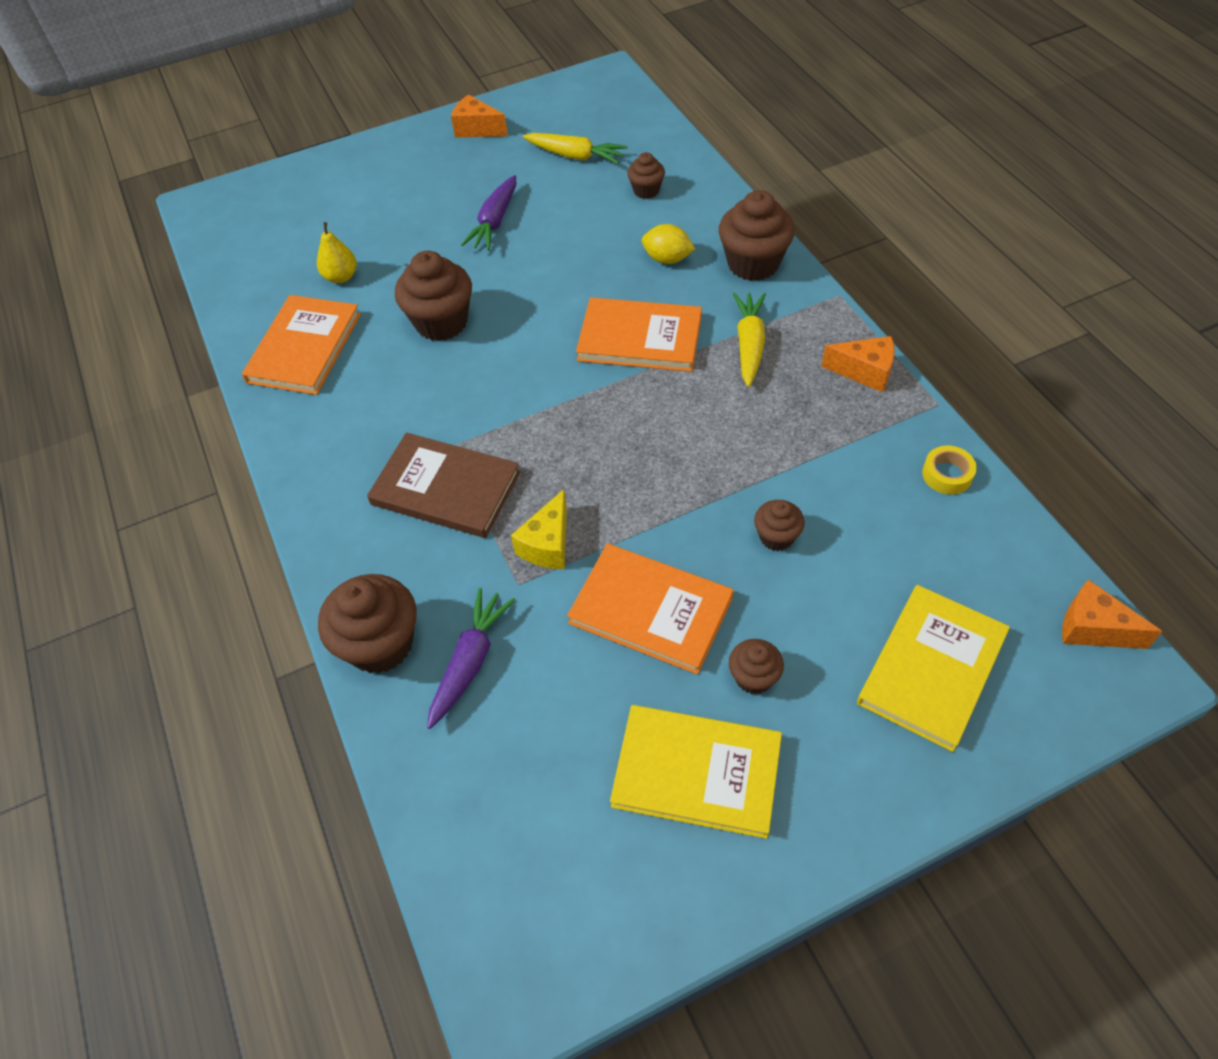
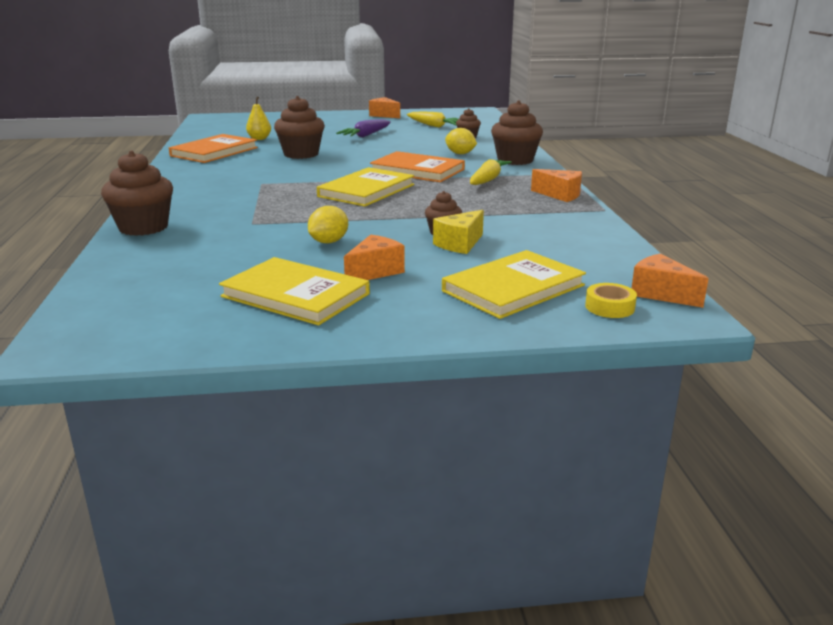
camera: 15 degrees right, 30 degrees down
(445, 488) = (244, 193): brown book -> none
(470, 662) = (190, 240): purple carrot -> none
(548, 544) = (286, 215): yellow cheese -> yellow cheese (460, 244)
(608, 429) = (366, 190): none -> yellow book
(651, 610) = (328, 242): orange book -> yellow lemon
(753, 677) = (374, 272): brown cupcake -> orange cheese
(947, 474) = (590, 230): yellow tape -> yellow tape (609, 307)

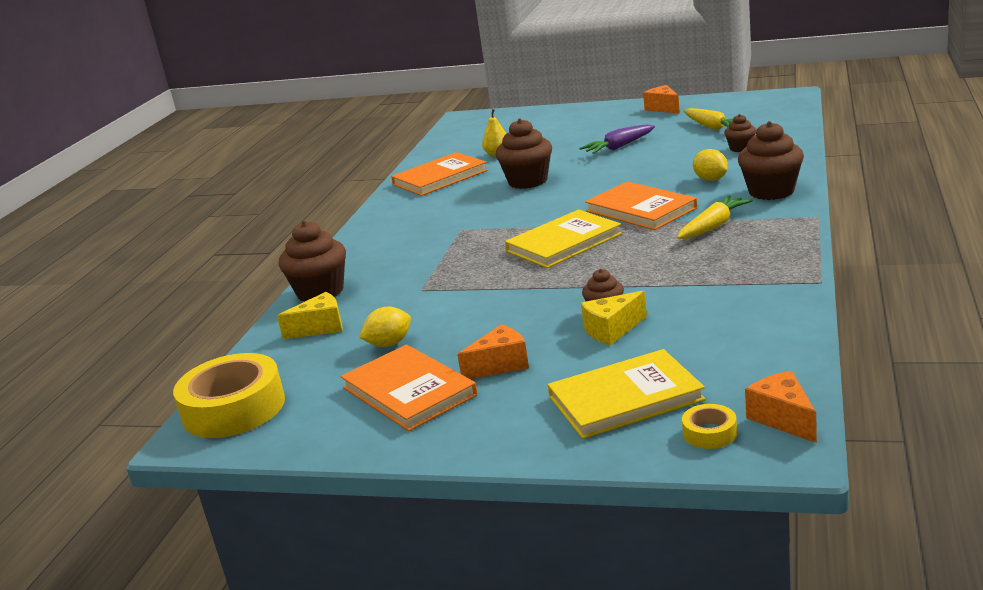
camera: 25 degrees right, 0 degrees up
(99, 320) = (234, 408): none -> yellow tape
(162, 253) = (320, 328): none -> yellow cheese
(295, 295) = (409, 391): yellow book -> orange book
(328, 242) = (480, 320): yellow lemon -> yellow lemon (389, 344)
(560, 195) = (783, 255): orange cheese -> none

